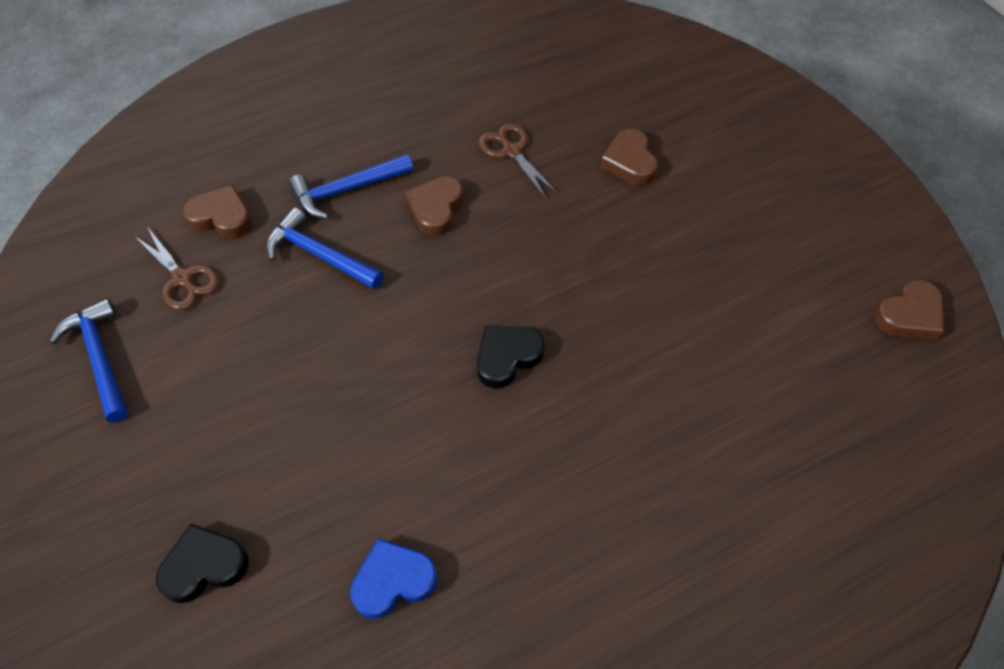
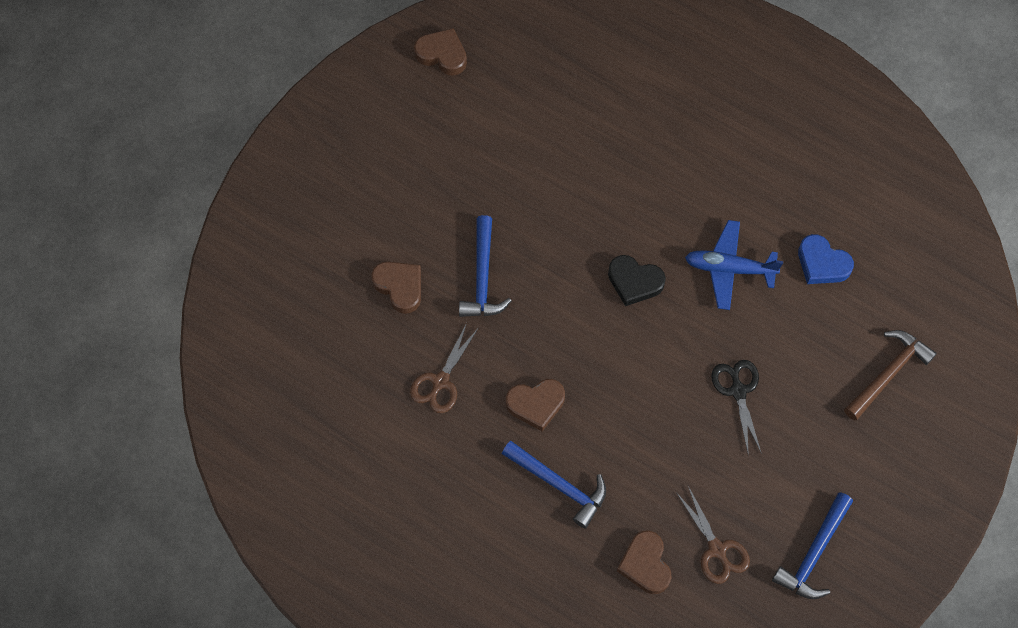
camera: 120 degrees left, 10 degrees up
(182, 278) = (717, 549): brown scissors -> brown scissors turned 135 degrees clockwise
(204, 566) = (888, 373): black heart -> brown hammer
(313, 388) = (738, 391): none -> black scissors
(319, 255) = (632, 462): blue hammer -> blue hammer (483, 277)
(459, 465) = (729, 268): none -> blue plane
(629, 162) = (399, 287): brown heart -> brown heart turned 90 degrees counterclockwise

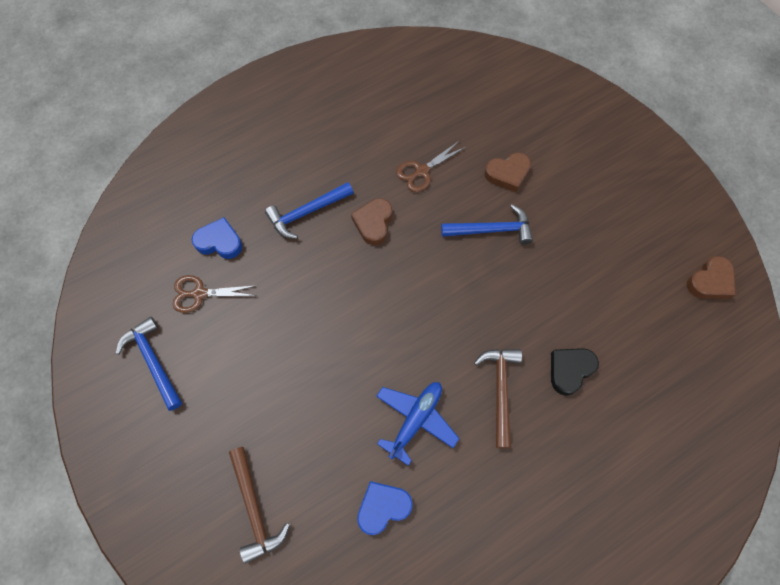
camera: 115 degrees right, 0 degrees up
(440, 381) = (422, 171): brown scissors -> brown scissors turned 90 degrees counterclockwise
(483, 277) = (491, 230): blue hammer -> blue hammer turned 150 degrees clockwise
(634, 282) = (438, 337): black heart -> black heart (570, 370)
(645, 564) = (219, 242): brown heart -> blue heart
(659, 205) = (500, 390): none -> brown hammer
(738, 391) = (307, 371): black scissors -> none

